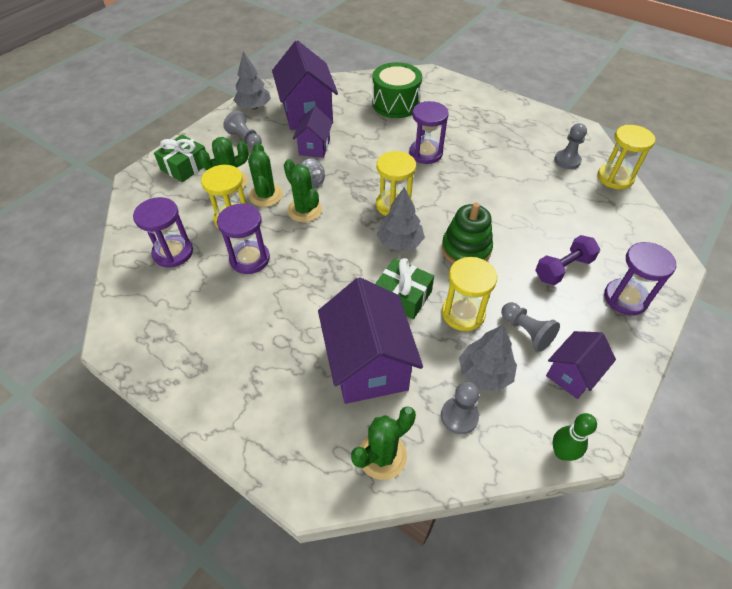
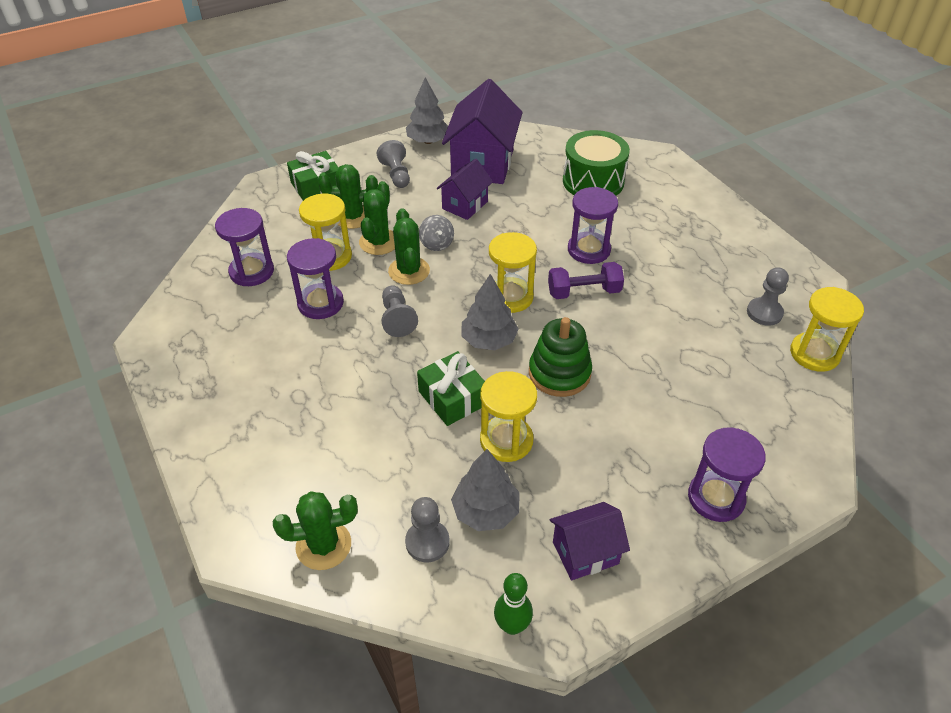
camera: 25 degrees right, 5 degrees down
(368, 364) = (369, 453): purple house -> none
(526, 331) = (564, 487): grey pawn -> grey pawn (397, 319)
(563, 269) = (661, 436): purple dumbbell -> purple dumbbell (584, 292)

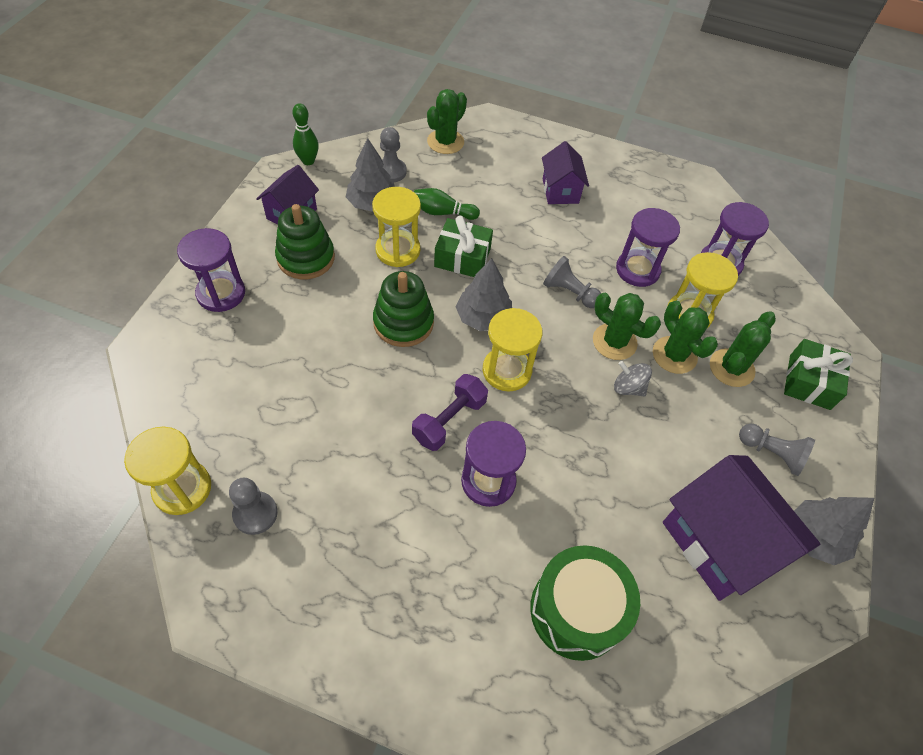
camera: 135 degrees right, 10 degrees up
(423, 454) = (442, 212): none -> green bowling pin
(465, 205) = (661, 458): purple house -> purple house (560, 191)
(605, 487) = (306, 258): none -> green stacking toy

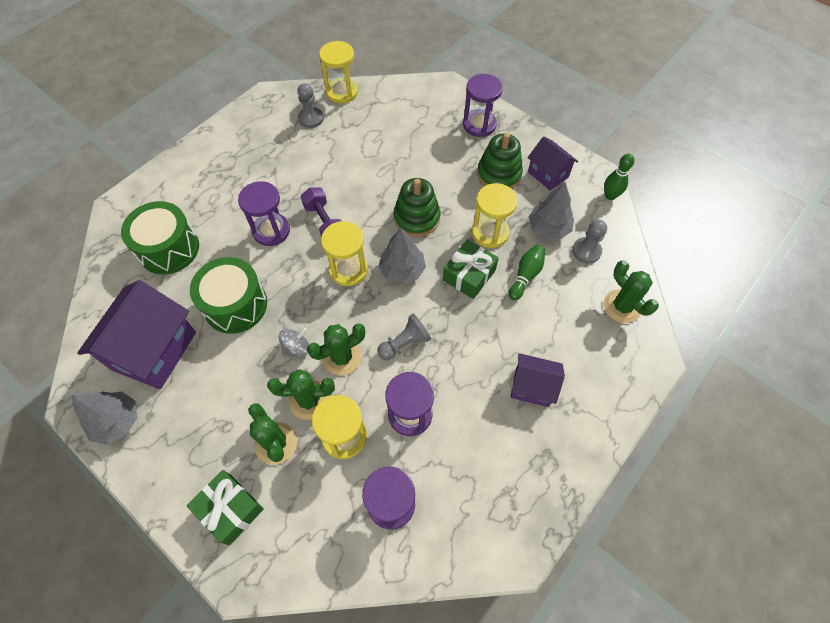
camera: 115 degrees right, 5 degrees up
(613, 476) = (235, 305): none -> green drum
(719, 542) = (154, 351): purple house -> purple house turned 60 degrees counterclockwise
(771, 453) = (190, 430): grey pawn -> none

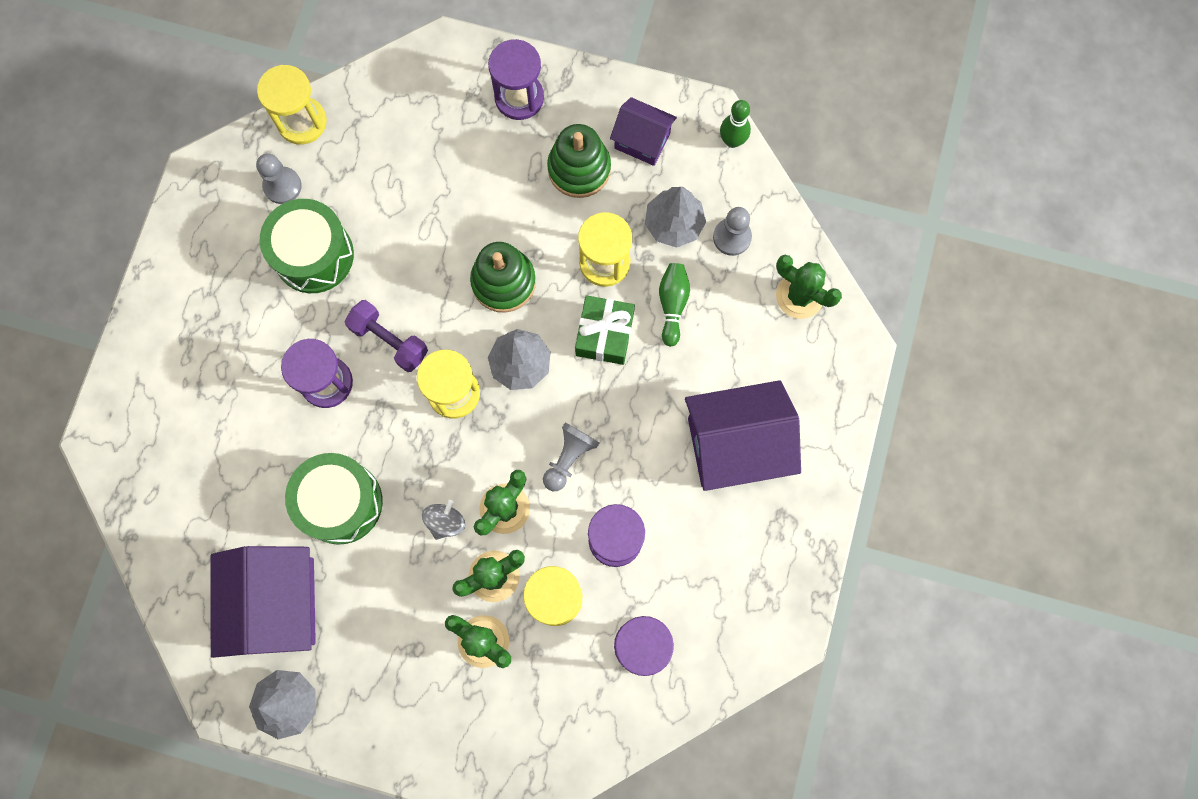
camera: 25 degrees left, 15 degrees up
(169, 249) = (209, 467): green drum -> green drum (314, 255)
(230, 509) = (474, 732): green gift -> none
(532, 387) = (735, 445): purple house -> purple house, size x1.78

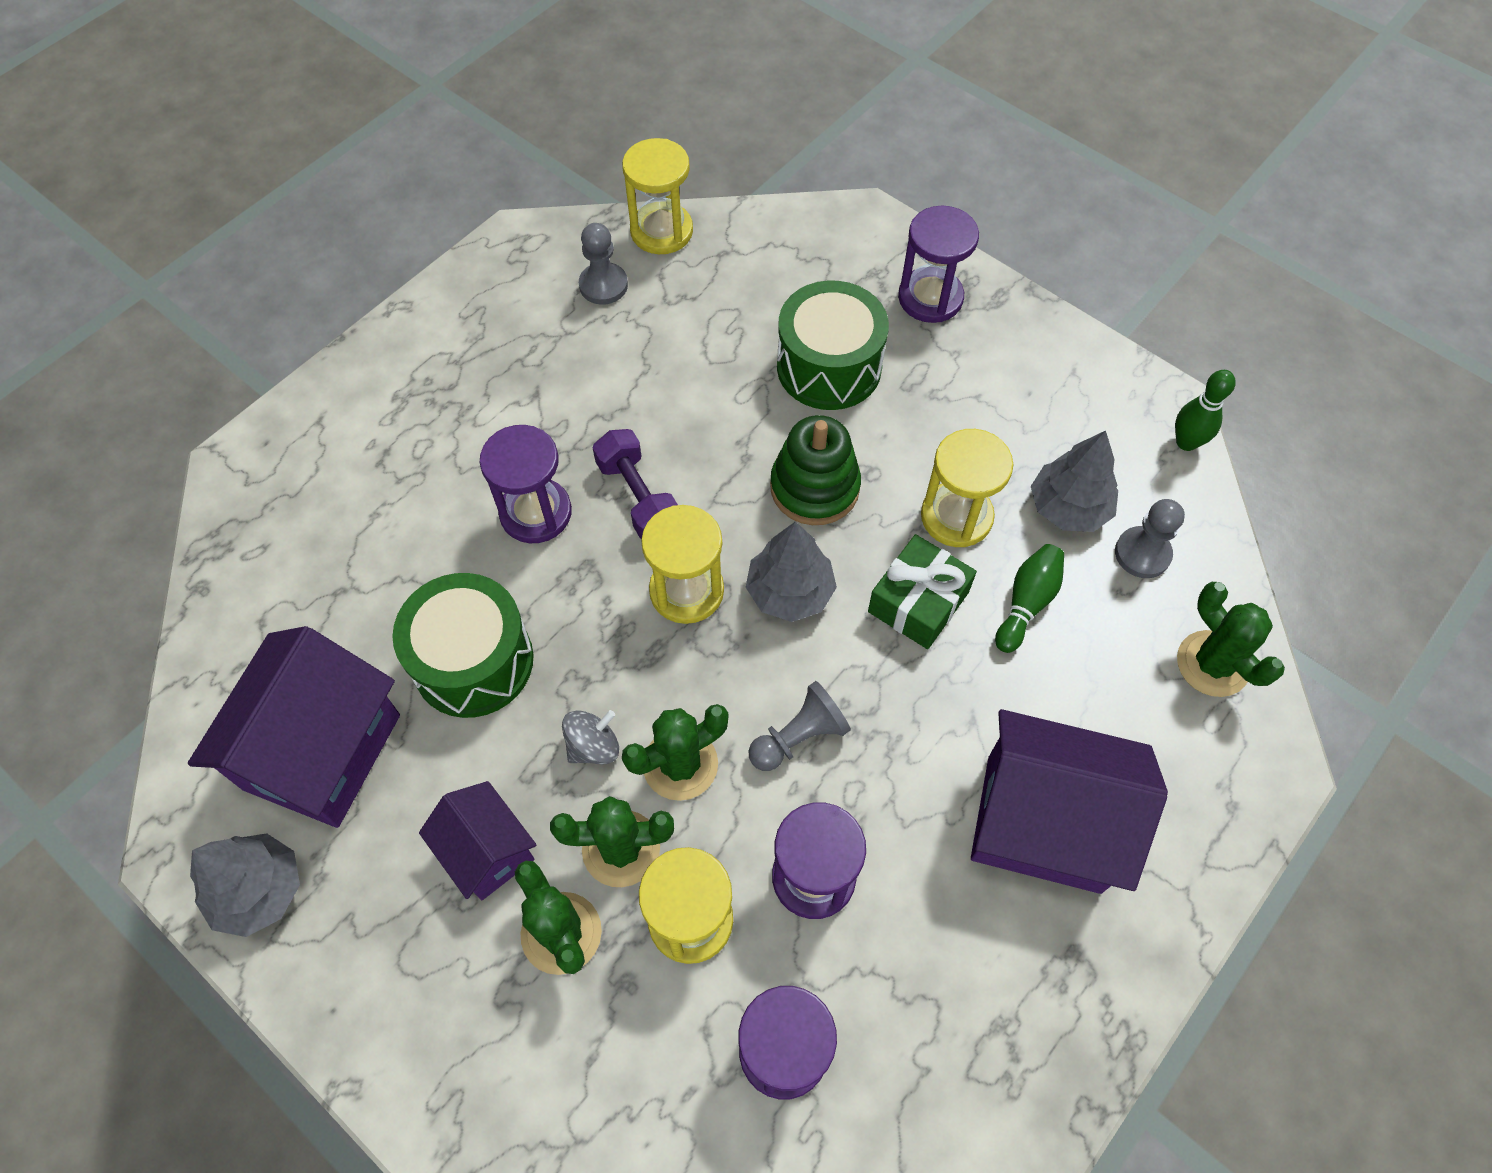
camera: 25 degrees right, 15 degrees down
(314, 255) = (599, 369): green drum -> green drum (829, 367)
(579, 169) = (970, 399): green stacking toy -> none
(642, 141) = (1065, 399): purple house -> purple house (487, 852)

